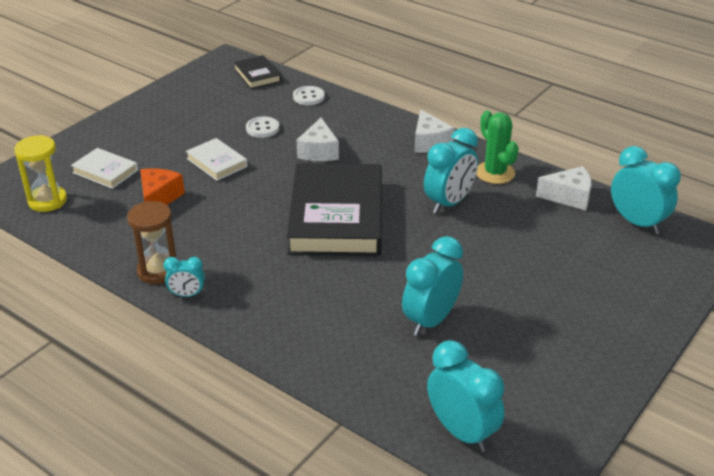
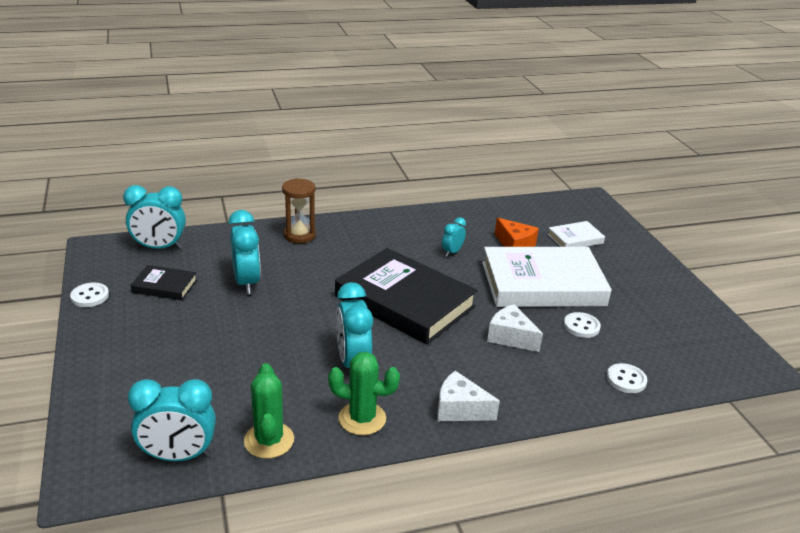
camera: 125 degrees right, 5 degrees down
(47, 201) = (554, 210): yellow hourglass -> none
(158, 271) = (428, 219): brown hourglass -> brown hourglass (299, 235)
(187, 295) = (392, 219): turquoise clock -> turquoise clock (452, 252)
(217, 162) = (542, 284): white book -> white book, size x2.19
(257, 75) = (704, 369): black book -> black book (164, 286)
(569, 197) = (269, 440): white cheese -> green cactus
(596, 409) = (90, 296): none -> white button

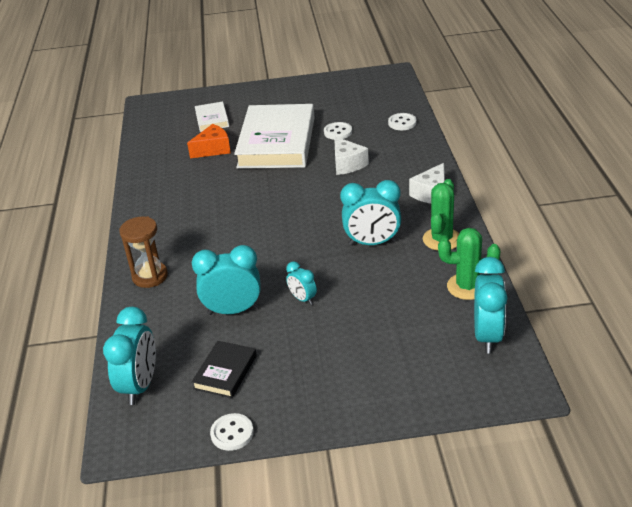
camera: 75 degrees left, 5 degrees up
(404, 301) = (288, 213): black book -> none
(452, 252) = (214, 183): turquoise clock -> turquoise clock (303, 299)
(510, 337) = (347, 164): white cheese -> white cheese turned 75 degrees counterclockwise

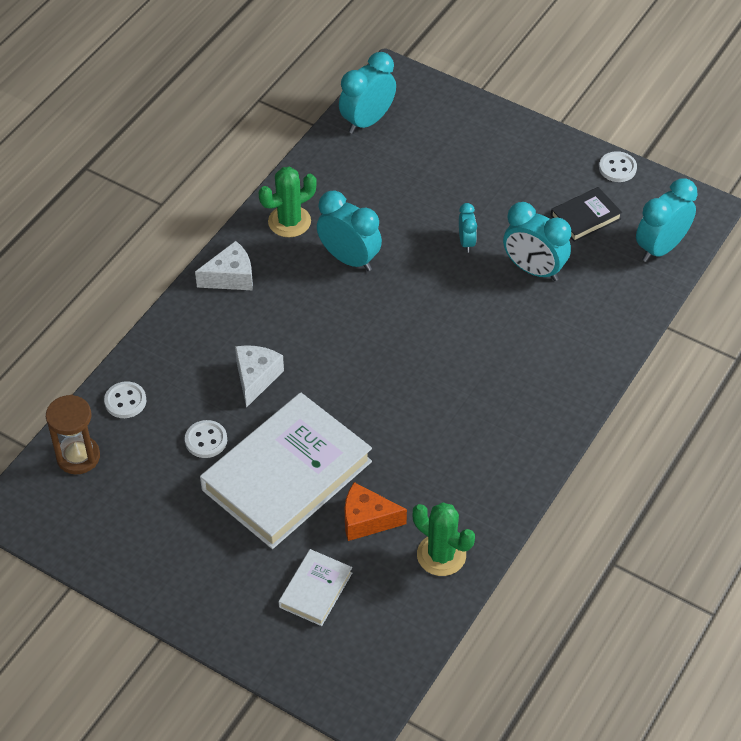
camera: 145 degrees left, 15 degrees up
(150, 276) = (579, 360): brown hourglass -> brown hourglass (78, 457)
(467, 286) = (328, 166): green cactus -> green cactus (441, 555)

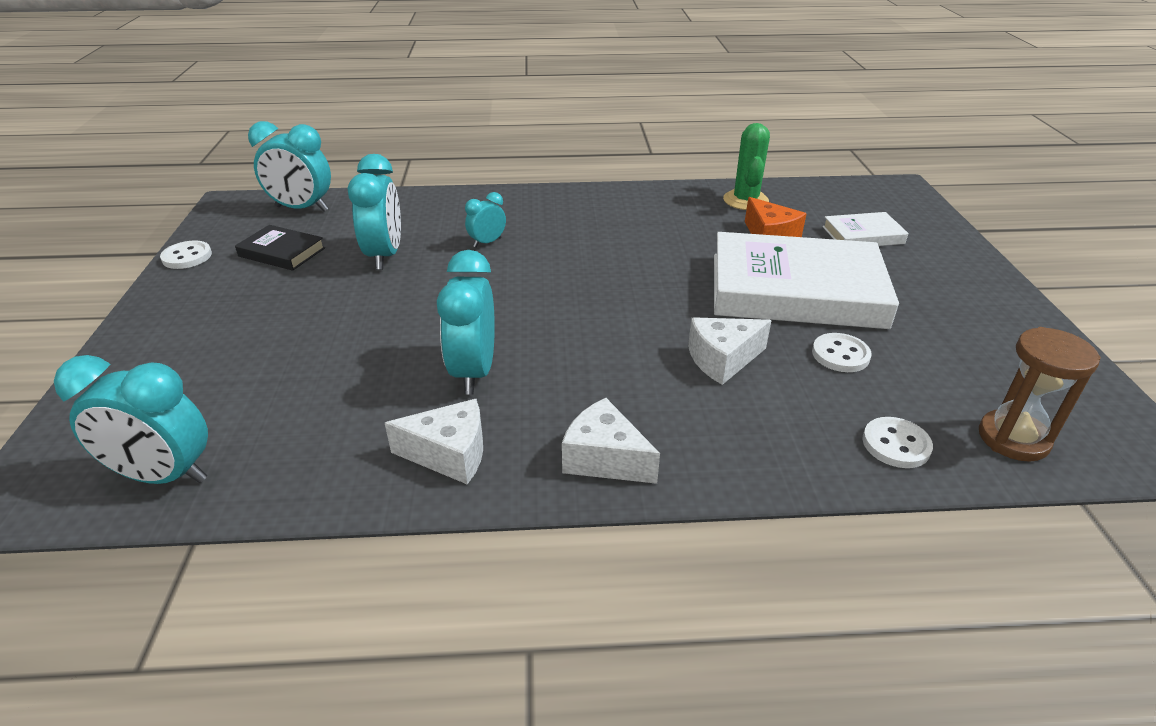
camera: 125 degrees left, 15 degrees down
(289, 222) = (449, 454): green cactus -> white cheese
(466, 242) = (375, 304): turquoise clock -> turquoise clock (487, 242)

